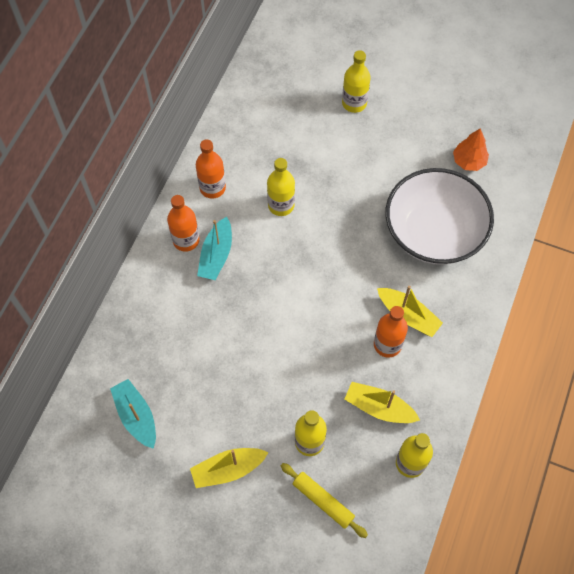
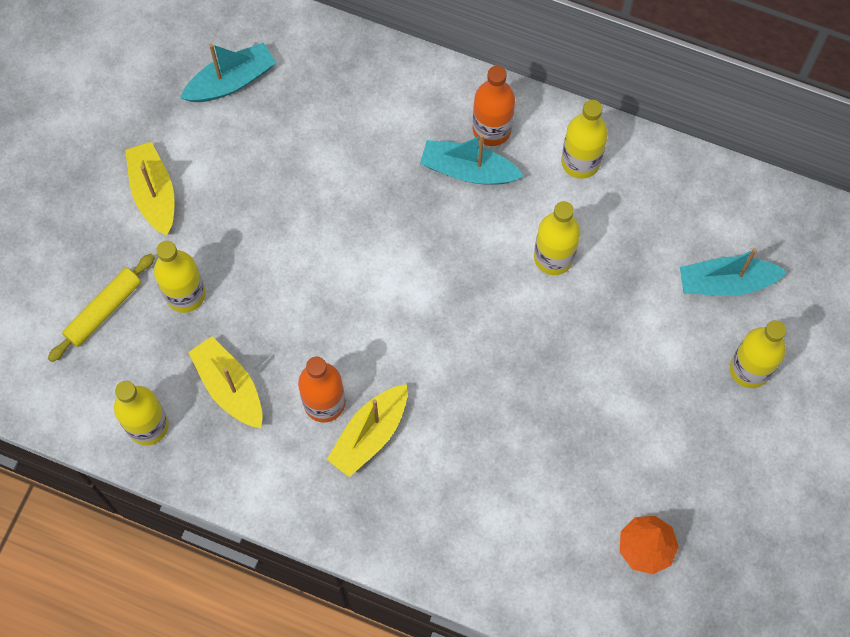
camera: 90 degrees right, 5 degrees up
(212, 188) = (580, 162): orange bottle -> yellow bottle
(298, 112) = (726, 283): none -> turquoise boat
(379, 407) = (229, 387): yellow boat -> yellow boat turned 60 degrees counterclockwise
(433, 233) = (511, 481): white bowl -> none

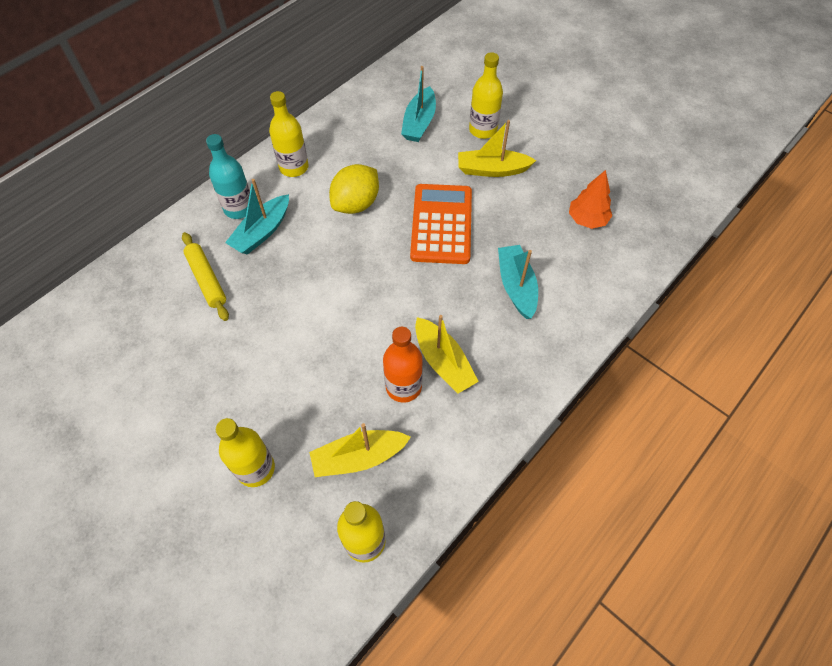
camera: 70 degrees left, 10 degrees down
(104, 311) = (234, 549): yellow rolling pin -> yellow rolling pin (207, 279)
(154, 193) = (145, 467): yellow boat -> yellow boat (492, 170)
(231, 81) = (82, 370): turquoise boat -> turquoise boat (516, 286)
(491, 129) = (239, 208): orange bottle -> turquoise bottle
(553, 257) = (356, 204): yellow bottle -> yellow lemon
(563, 369) = (441, 224): none -> orange calculator

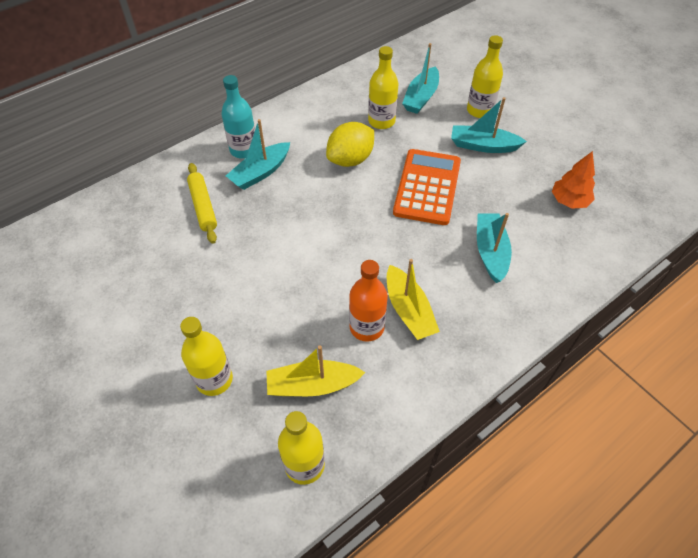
camera: 10 degrees right, 5 degrees down
(294, 167) = (299, 122): yellow bottle -> yellow bottle (381, 121)
(492, 170) = (483, 146): yellow boat -> turquoise boat

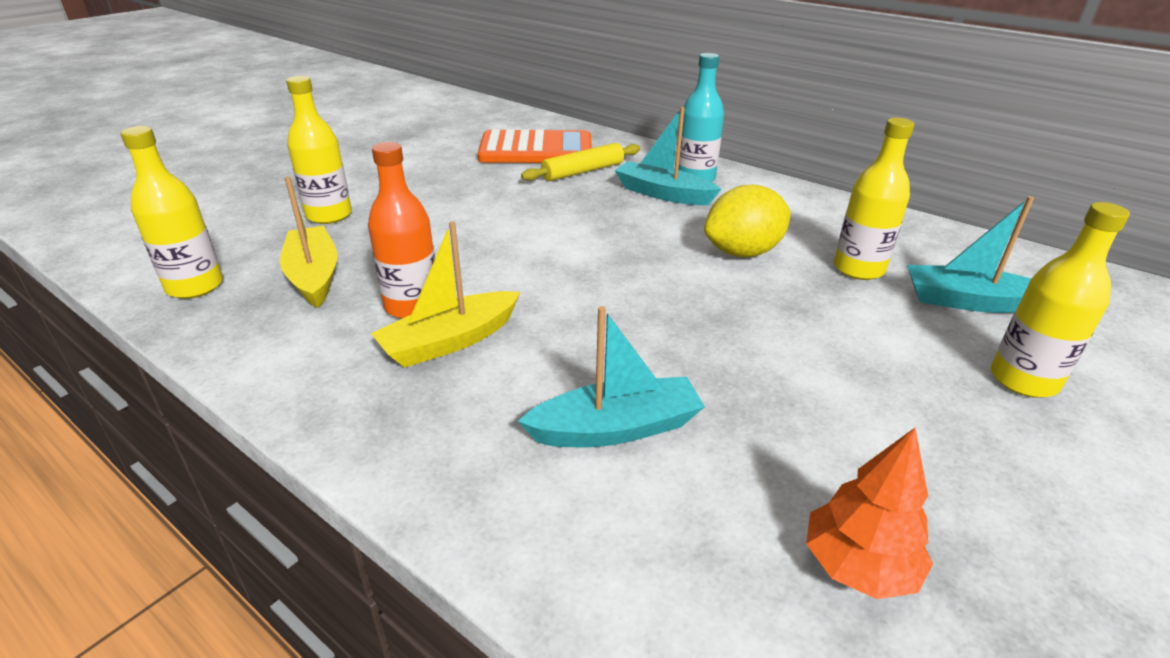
camera: 75 degrees right, 20 degrees down
(350, 159) = (742, 252): yellow lemon -> yellow lemon turned 60 degrees counterclockwise
(427, 187) = (737, 332): orange calculator -> orange calculator (536, 149)
(483, 146) = (915, 394): turquoise boat -> none

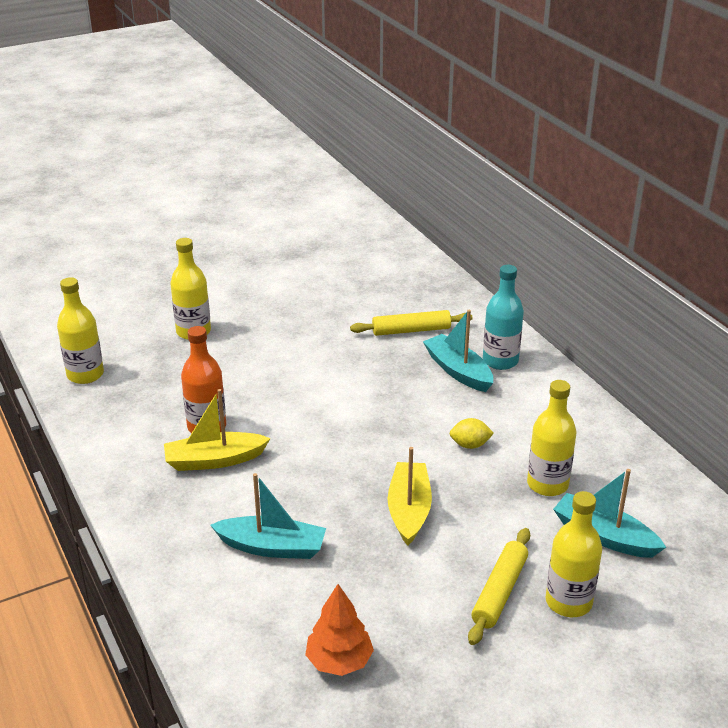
camera: 25 degrees right, 0 degrees up
(314, 276) = (158, 385): yellow boat -> yellow boat (409, 510)
(536, 149) = (390, 295): orange calculator -> none
(742, 252) = (470, 445): yellow lemon -> yellow lemon, size x0.53
(943, 393) = (500, 592): none -> yellow rolling pin

